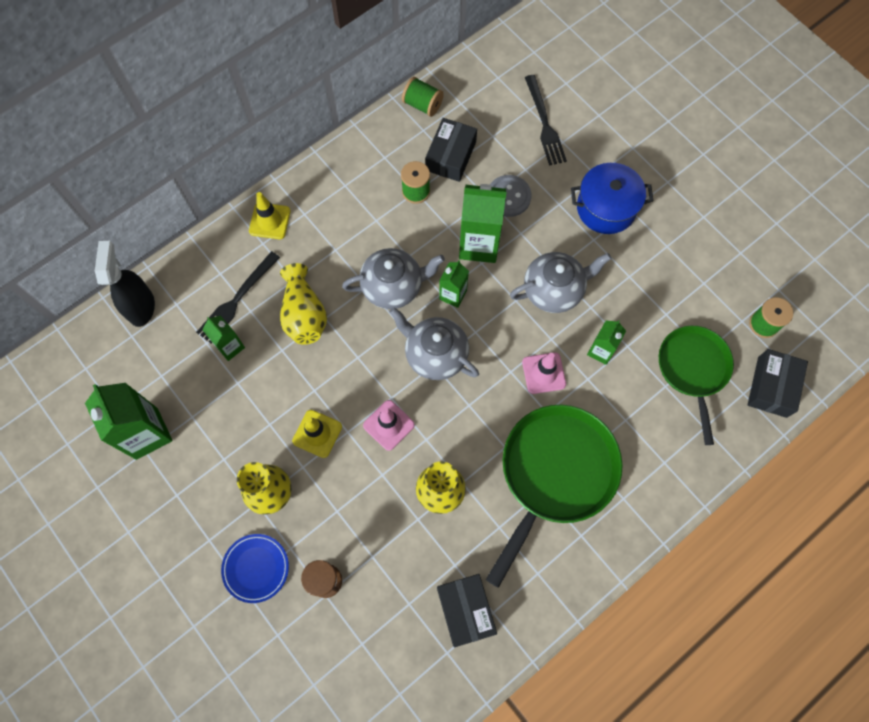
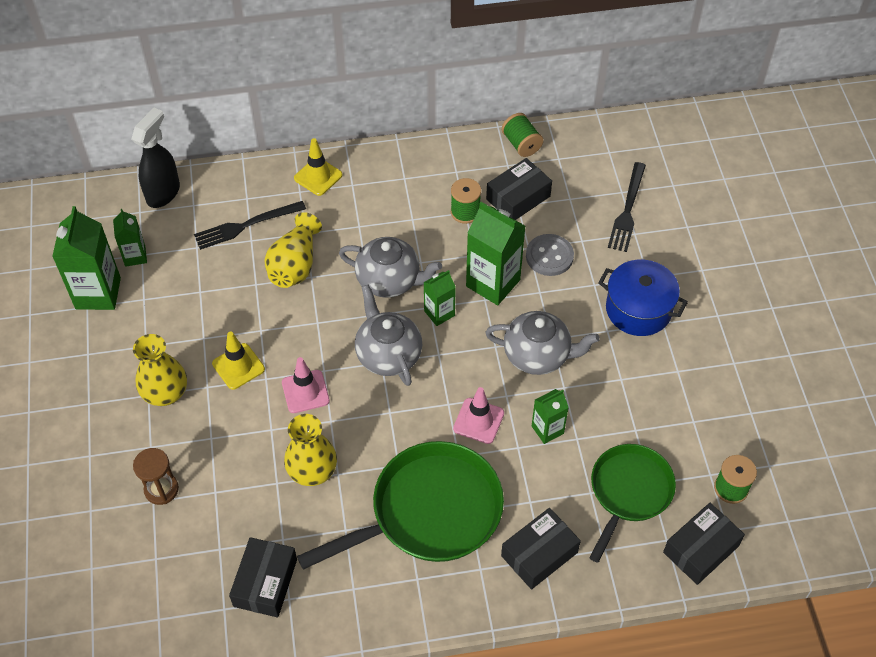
camera: 30 degrees right, 15 degrees down
(230, 347) = (214, 260): green carton -> green carton (135, 256)
(256, 568) = (110, 447): blue plate -> none
(659, 460) = (539, 554): none -> black box

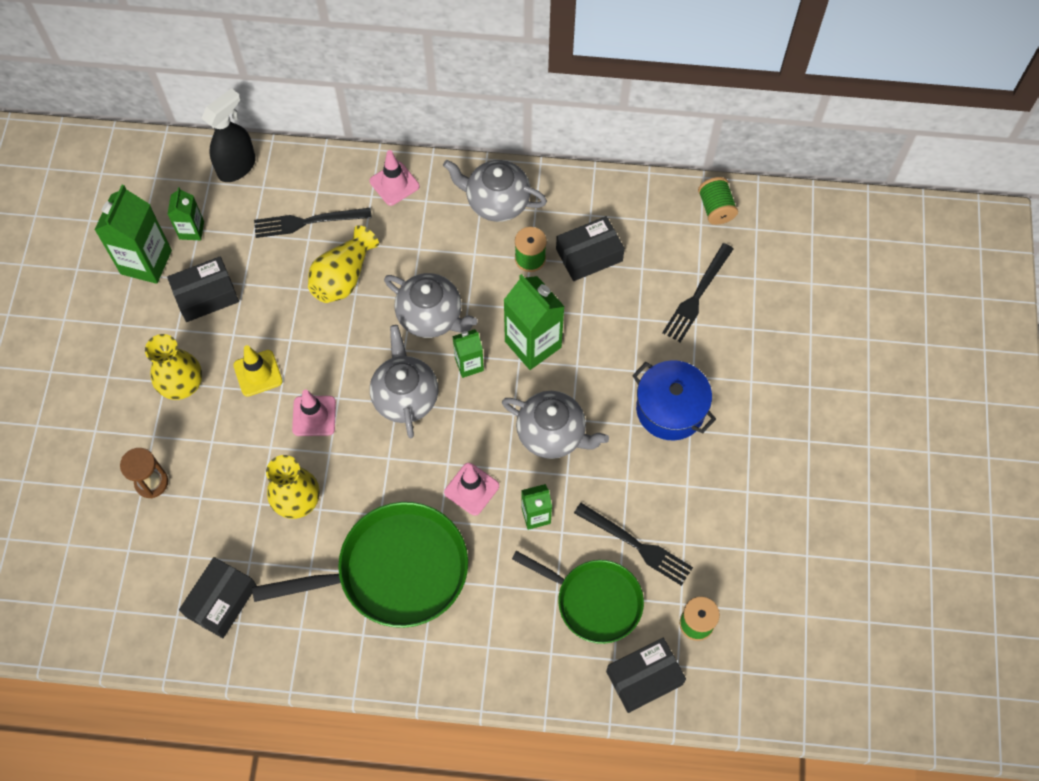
camera: 15 degrees right, 10 degrees up
(318, 176) = (394, 184): yellow traffic cone -> pink traffic cone
(418, 172) = (496, 202): none -> grey teapot
(521, 144) = (612, 194): green spool -> green spool (715, 208)
(539, 554) = (486, 641): black box -> black box (206, 295)
(549, 256) = (599, 328): grey button -> none
(629, 492) = (594, 601): green pan -> green pan turned 75 degrees clockwise
(650, 433) = (636, 545): none -> black fork

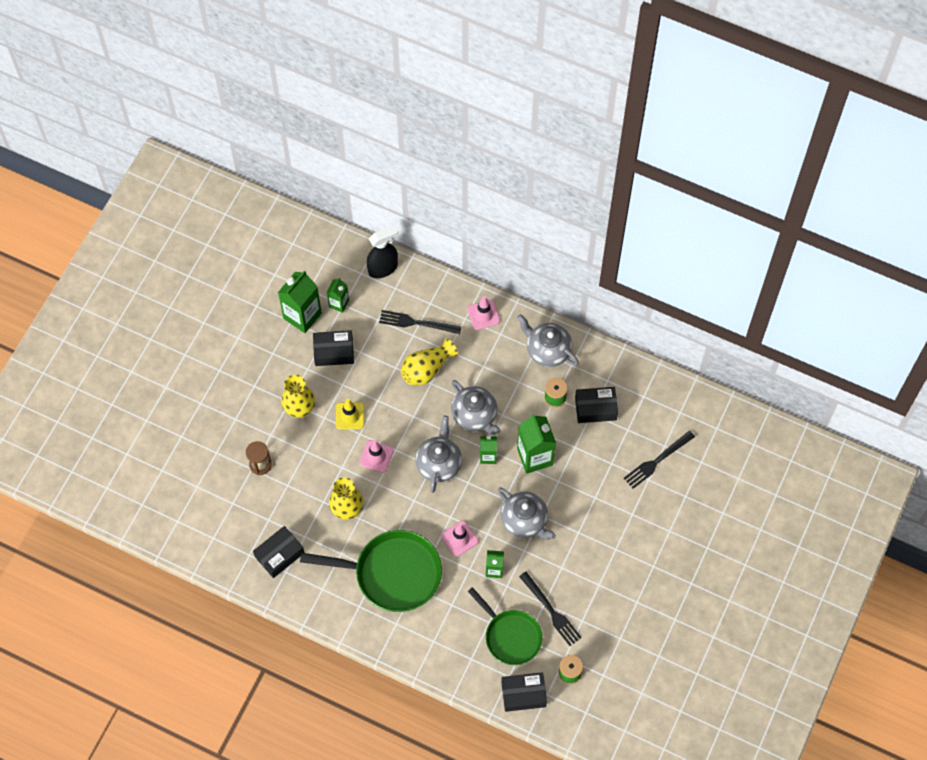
camera: 20 degrees right, 0 degrees up
(670, 409) = (608, 531): blue pot -> none
(715, 208) = (695, 404): green spool -> none

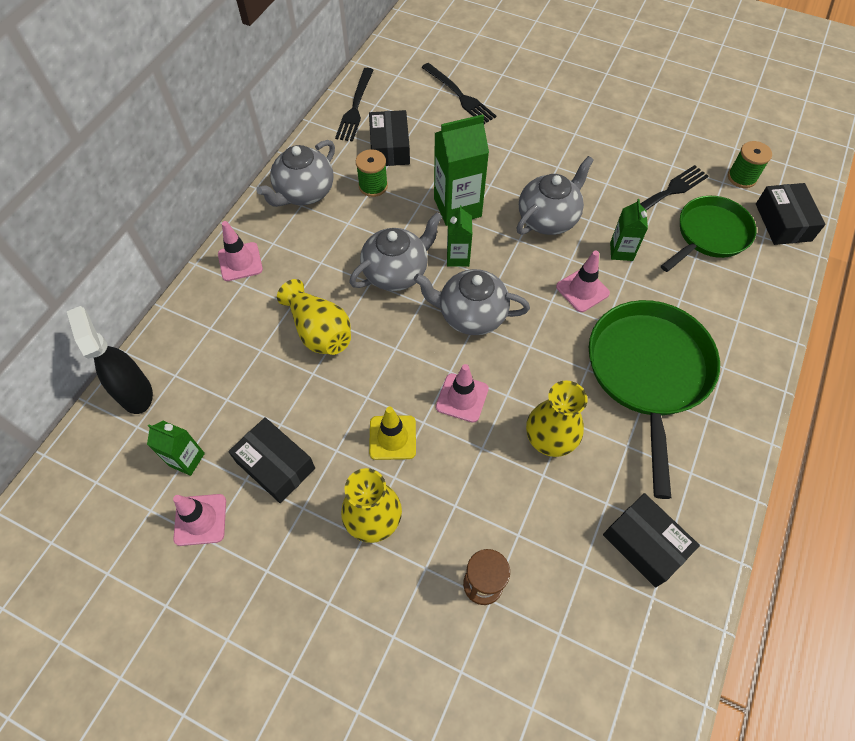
camera: 90 degrees left, 5 degrees down
(302, 316) = (200, 519): green carton -> pink traffic cone
(334, 352) = (275, 465): black box -> black box turned 45 degrees counterclockwise
(416, 323) = (240, 345): black fork -> black fork (355, 107)

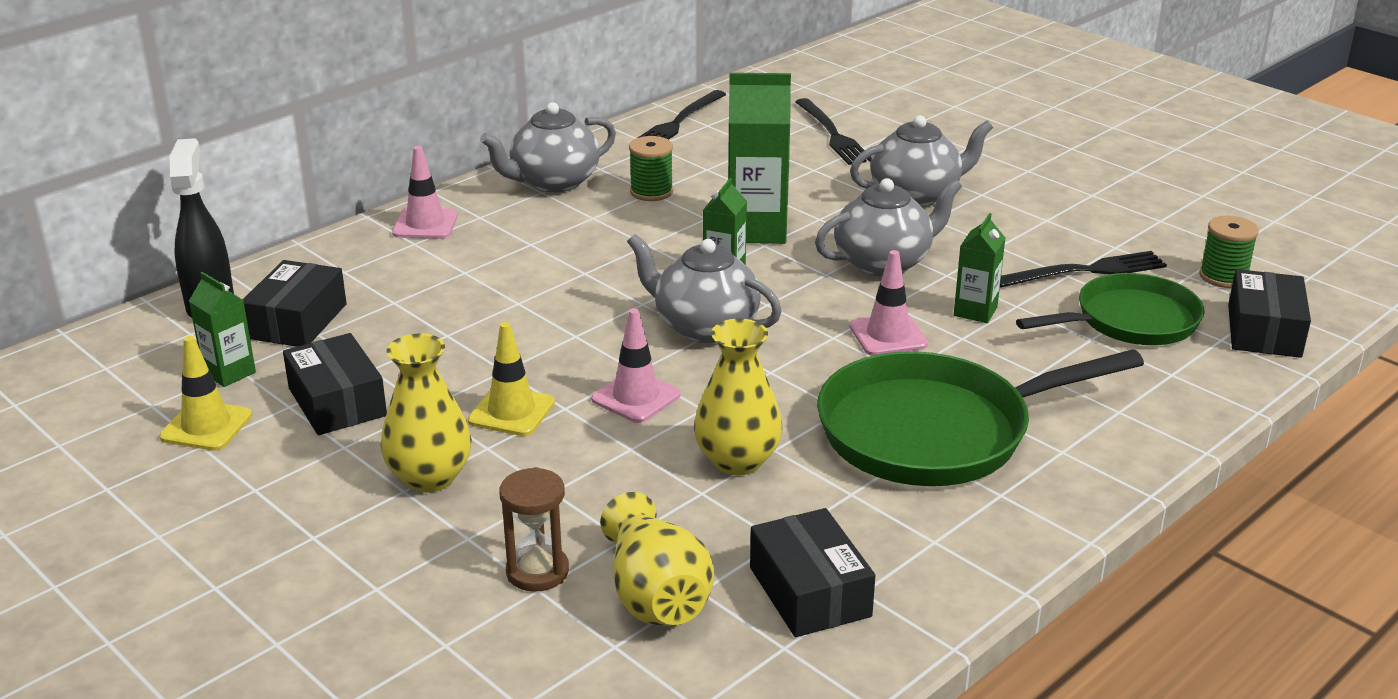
camera: 20 degrees right, 30 degrees down
(200, 519) = (206, 426): pink traffic cone -> yellow traffic cone
(319, 331) = (483, 301): yellow vase -> yellow vase (655, 595)
(390, 147) = (699, 163): black box -> black box (297, 321)
(396, 272) = (627, 270): grey teapot -> grey teapot (916, 195)
(648, 373) = (935, 431): green pan -> green pan turned 135 degrees counterclockwise

